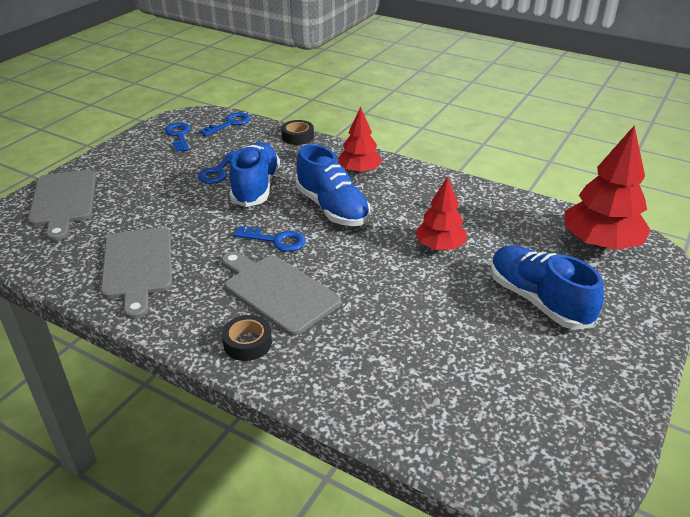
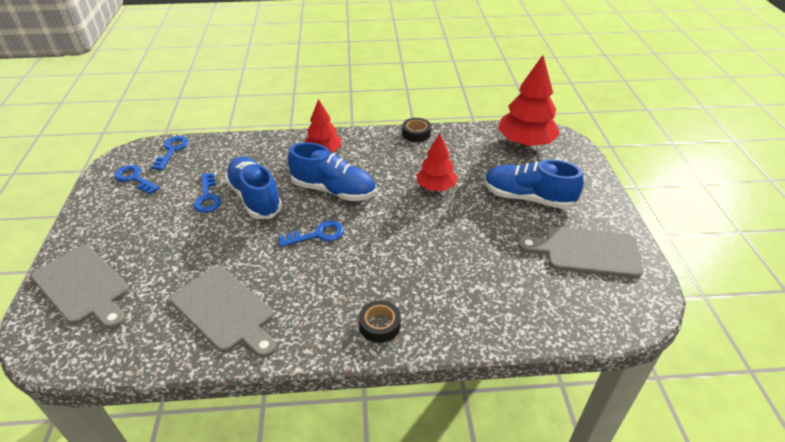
camera: 35 degrees left, 5 degrees up
(277, 291) = (360, 274): grey cutting board -> grey cutting board (586, 252)
(297, 137) = (245, 141): black tape -> black tape (416, 133)

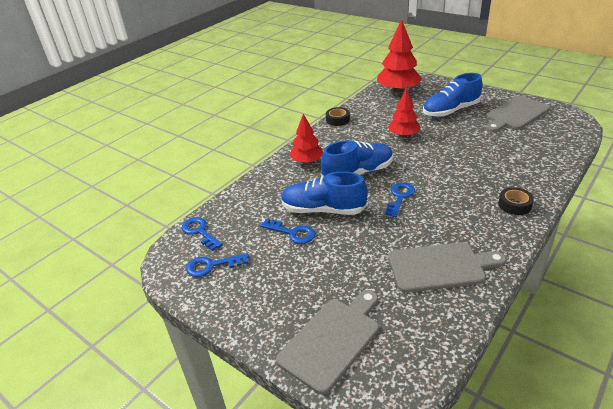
camera: 45 degrees left, 5 degrees down
(83, 286) = (332, 340): grey cutting board -> grey cutting board turned 45 degrees counterclockwise

